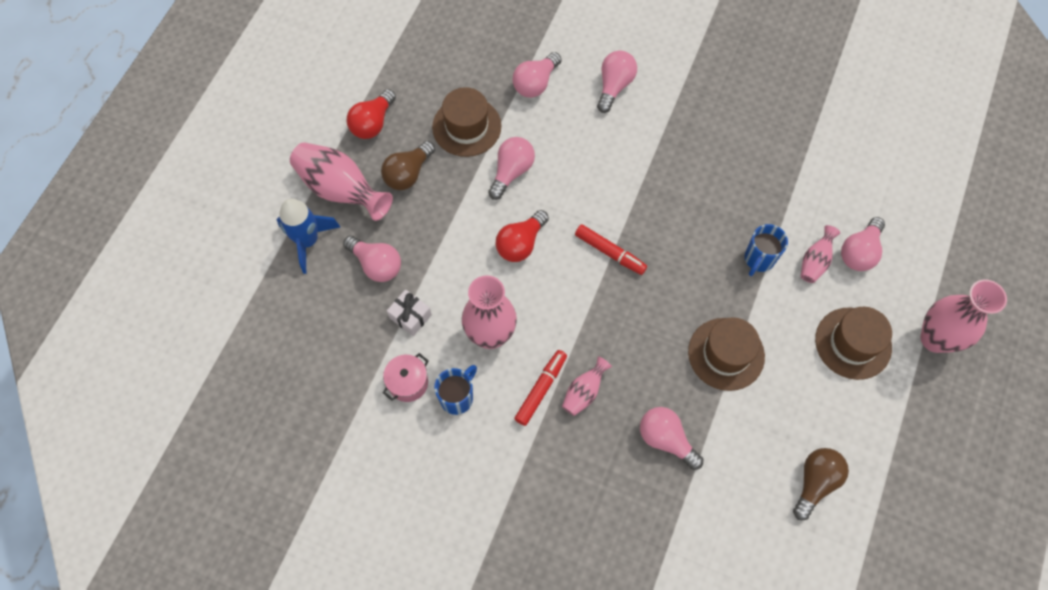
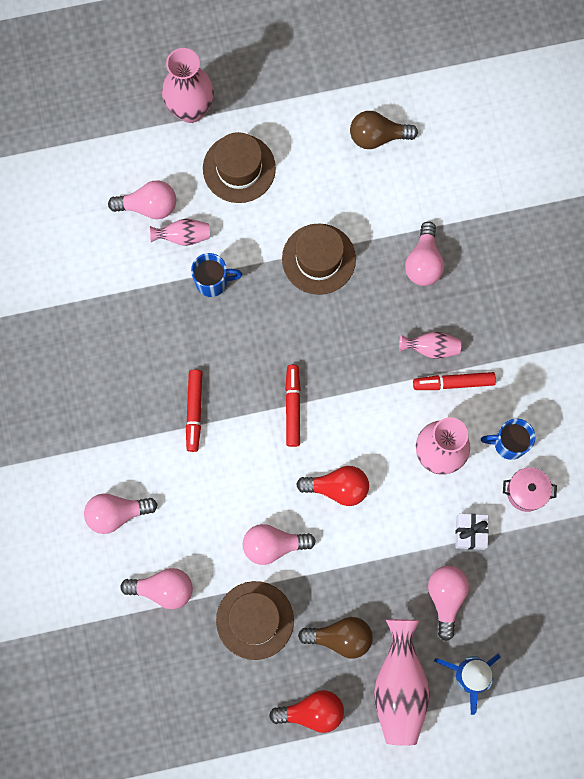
camera: 125 degrees left, 10 degrees up
(656, 181) = (194, 411): none -> red marker

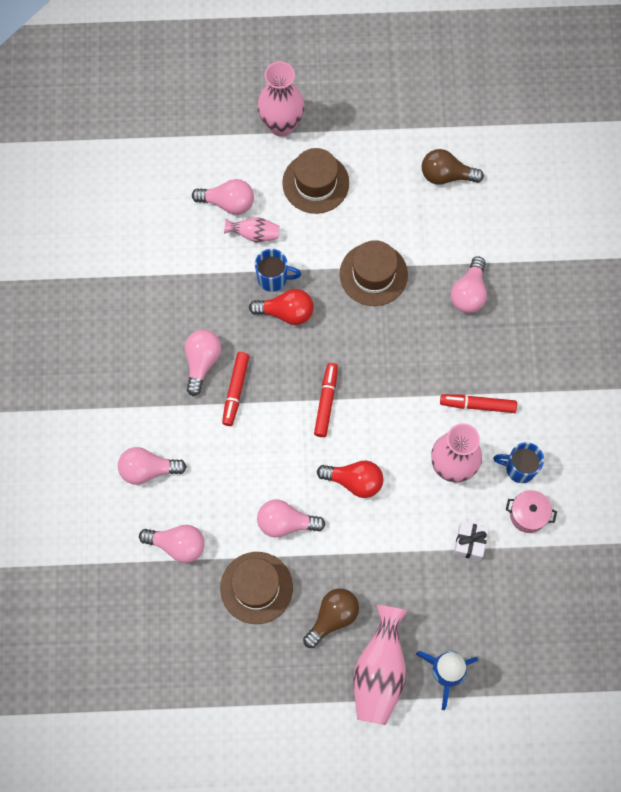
camera: 10 degrees right, 5 degrees down
(312, 712) = (294, 681): red light bulb -> red light bulb (286, 312)
(340, 637) = (332, 617): brown light bulb -> brown light bulb turned 60 degrees counterclockwise
(431, 348) = (462, 370): pink vase -> none
(446, 598) = (437, 598): pink light bulb -> pink light bulb (202, 362)

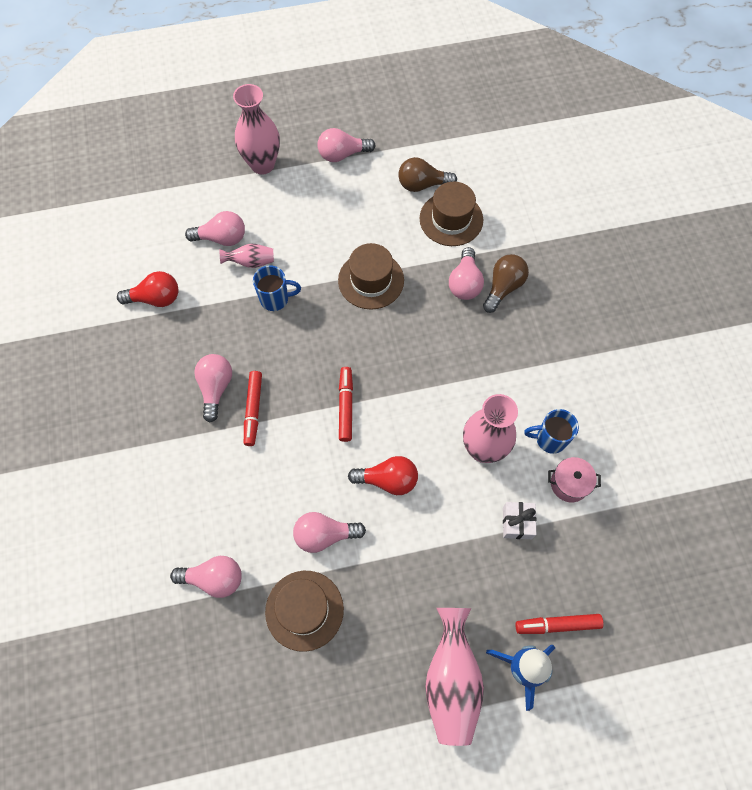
camera: 10 degrees left, 5 degrees down
(148, 469) = (173, 504): pink light bulb -> pink light bulb (342, 154)
(286, 312) = (292, 328): red light bulb -> red light bulb (155, 298)
(315, 183) = (302, 209): brown hat -> brown hat (451, 219)
(332, 617) = (390, 628): brown light bulb -> brown light bulb (503, 287)
(477, 405) = (495, 385): red marker -> red marker (557, 625)

